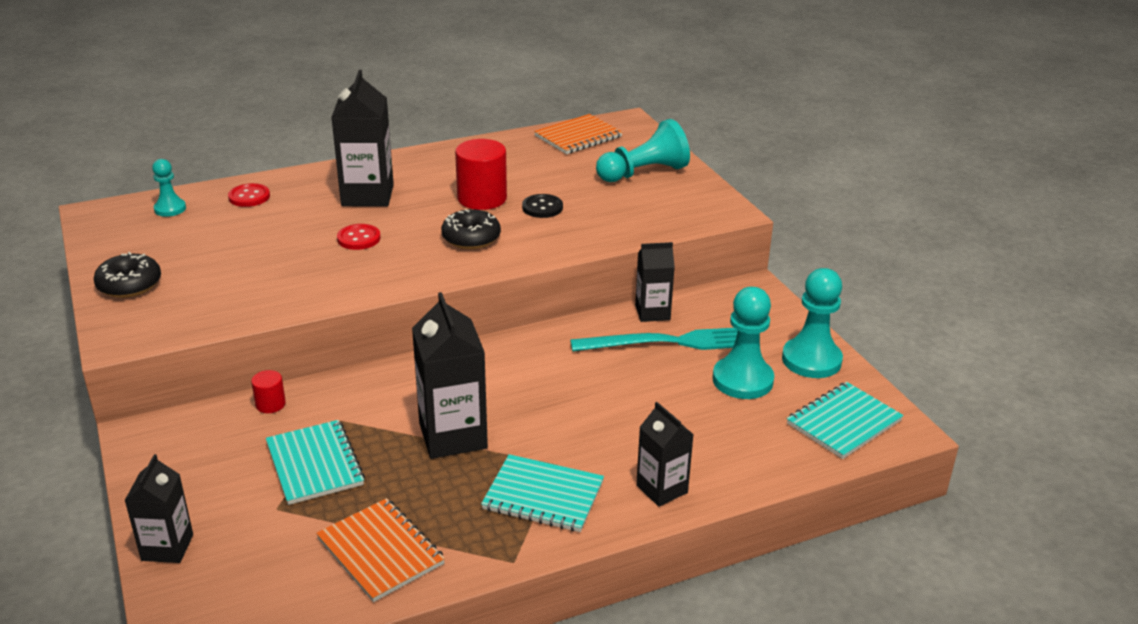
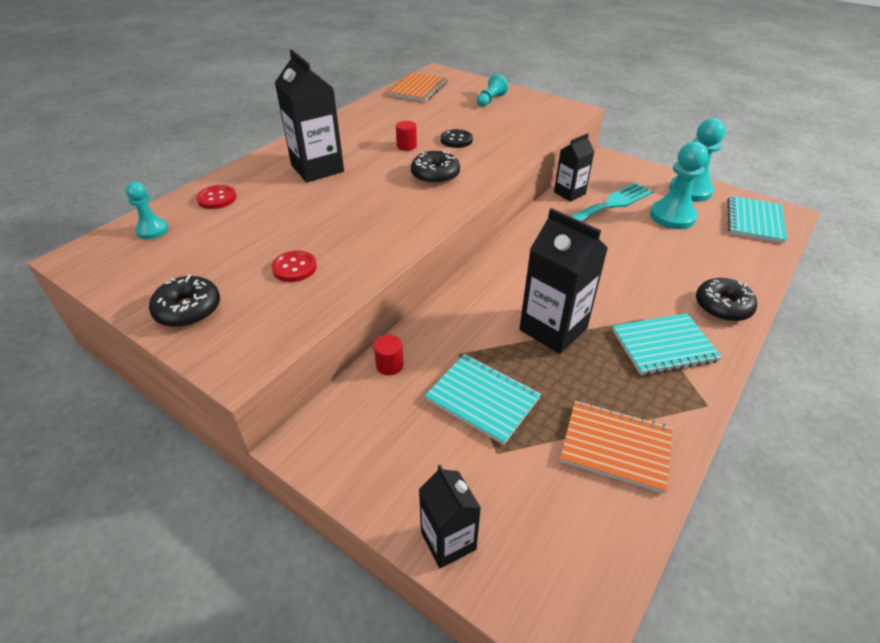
camera: 30 degrees left, 10 degrees up
(359, 238) = (351, 202): red button -> red button (294, 268)
(482, 198) = (406, 146): red cylinder -> red cylinder, size x0.50
(643, 173) = (490, 100): turquoise pawn -> turquoise pawn, size x0.57
(662, 489) = (722, 306): black carton -> black donut

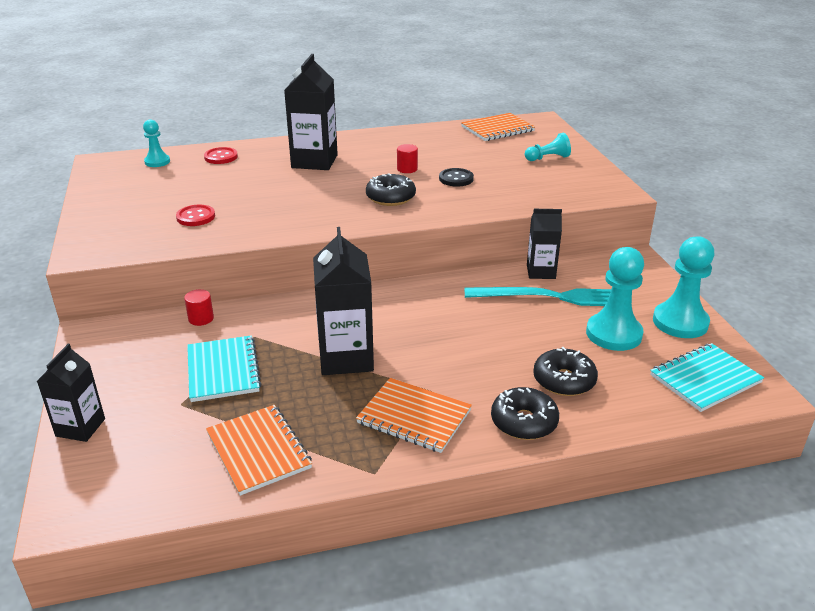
camera: 40 degrees right, 10 degrees down
(188, 310) = (106, 214): black donut -> black donut (564, 380)
(663, 345) = (414, 417): turquoise notebook -> orange notebook

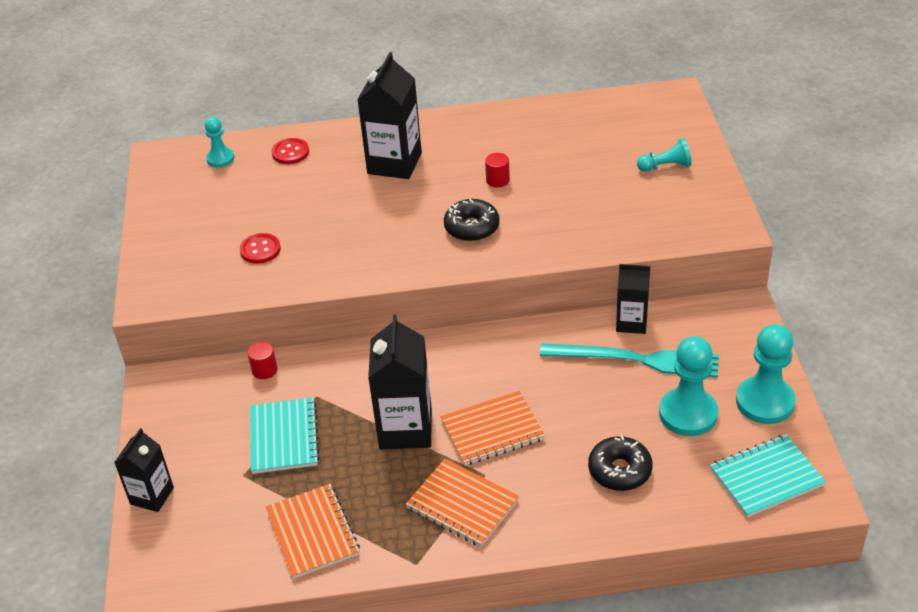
camera: 10 degrees right, 10 degrees up
(456, 179) = (550, 199): black button -> none
(497, 129) = (618, 111): orange notebook -> orange notebook (492, 430)
(524, 422) = (567, 517): black donut -> none

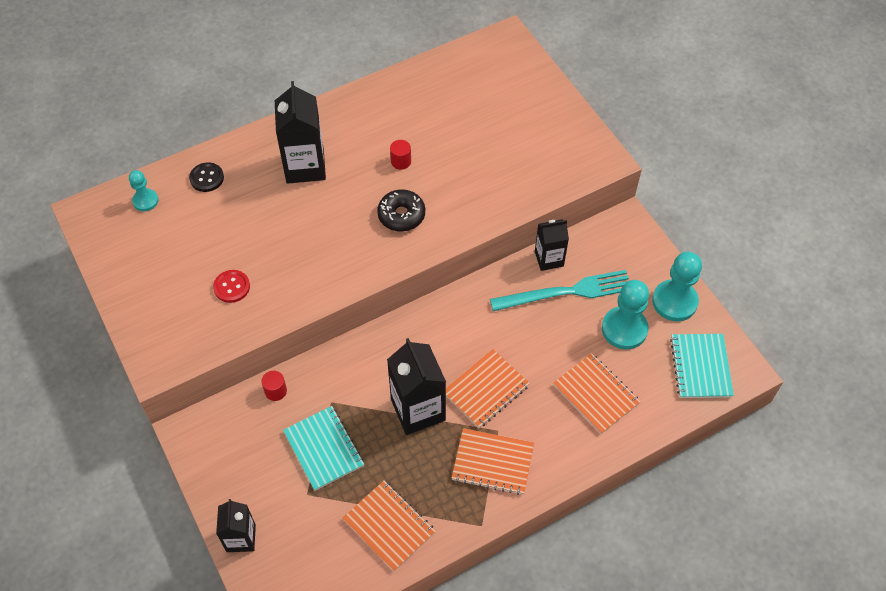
camera: 25 degrees left, 15 degrees up
(290, 152) = (207, 178): red button -> black button
(619, 470) = (595, 394): black donut -> orange notebook
(666, 166) = (530, 113): turquoise pawn -> none
(766, 477) = (701, 367): turquoise notebook -> turquoise notebook turned 45 degrees counterclockwise

